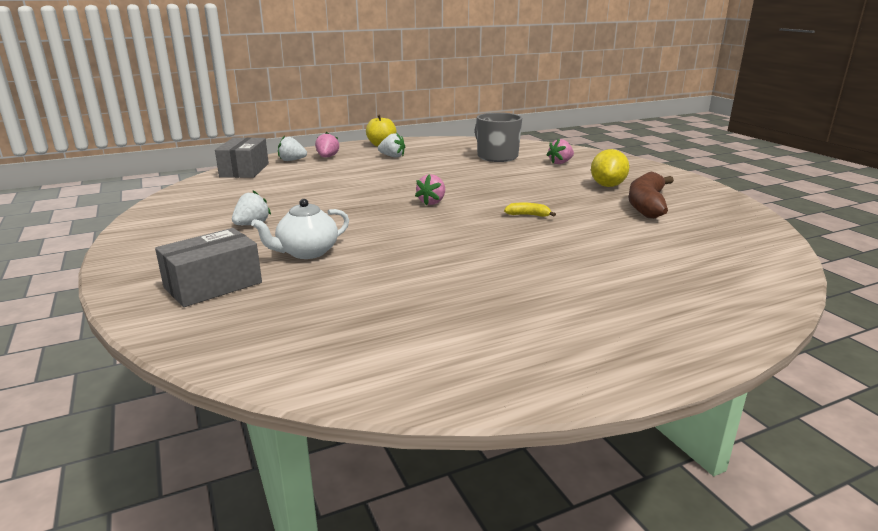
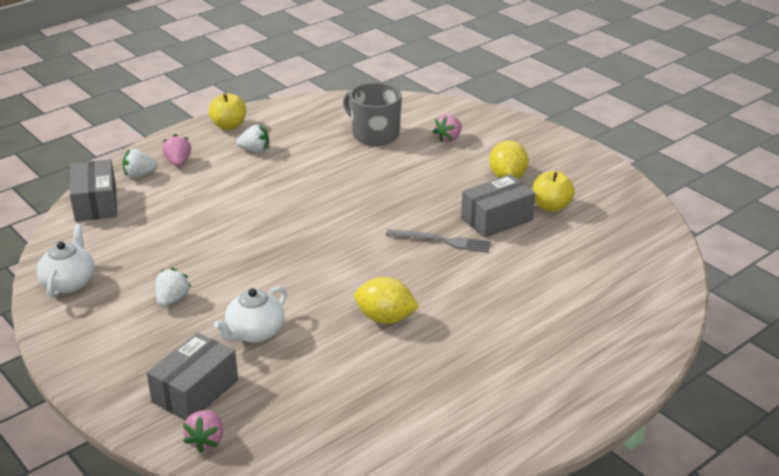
camera: 15 degrees left, 10 degrees up
(178, 206) = (69, 282): none -> white teapot
(432, 202) = (339, 234): pink strawberry -> pink strawberry (206, 440)
(443, 257) = (385, 318): none -> yellow lemon
(528, 215) = (442, 241): yellow banana -> grey fork
(588, 207) = (497, 219): none -> grey box
(646, 205) = (551, 206): brown banana -> yellow apple

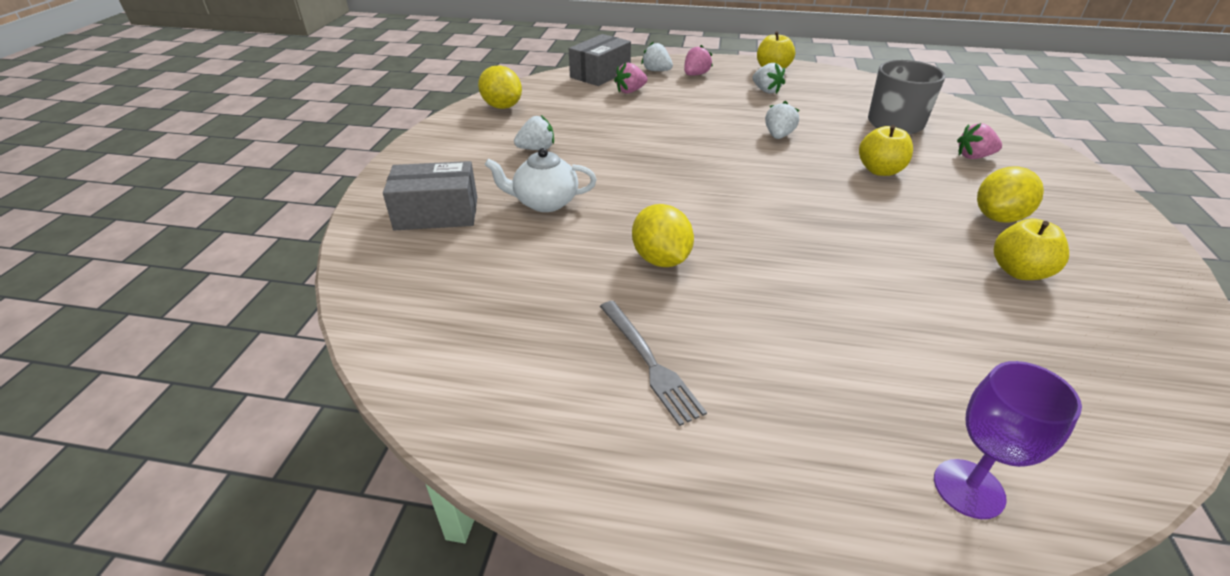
camera: 50 degrees right, 5 degrees up
(69, 282) = (502, 106): white teapot -> yellow lemon
(206, 440) = (377, 250): pink strawberry -> pink strawberry (630, 91)
(321, 187) = (778, 136): none -> white strawberry
(414, 179) = (880, 170): none -> yellow apple
(442, 241) = (827, 231): grey fork -> grey fork (649, 362)
(497, 219) = (924, 246): grey box -> none
(643, 326) = (968, 488): none -> purple goblet

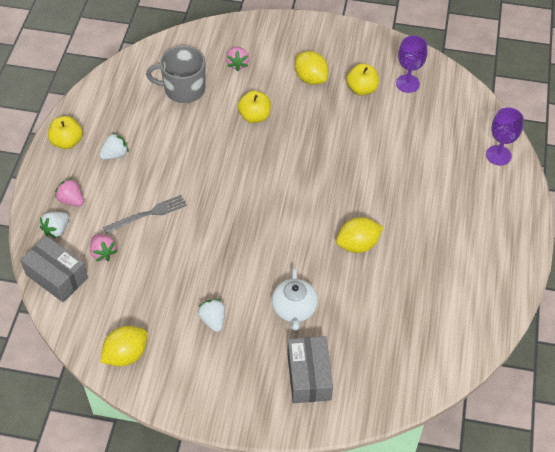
camera: 90 degrees left, 15 degrees up
(649, 362) = (443, 254): grey fork -> grey fork (148, 214)
(778, 136) = (200, 161): white strawberry -> none
(1087, 333) = (407, 83): none -> purple goblet

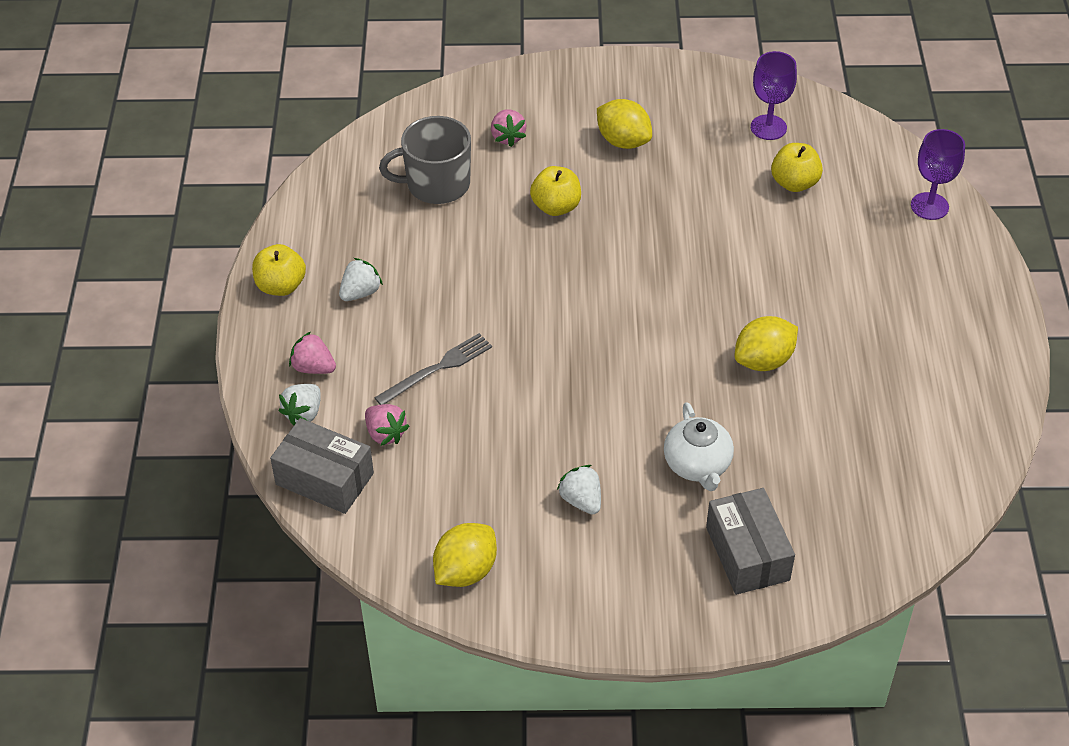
camera: 10 degrees left, 5 degrees down
(361, 89) = (703, 145): yellow apple -> yellow apple (794, 183)

